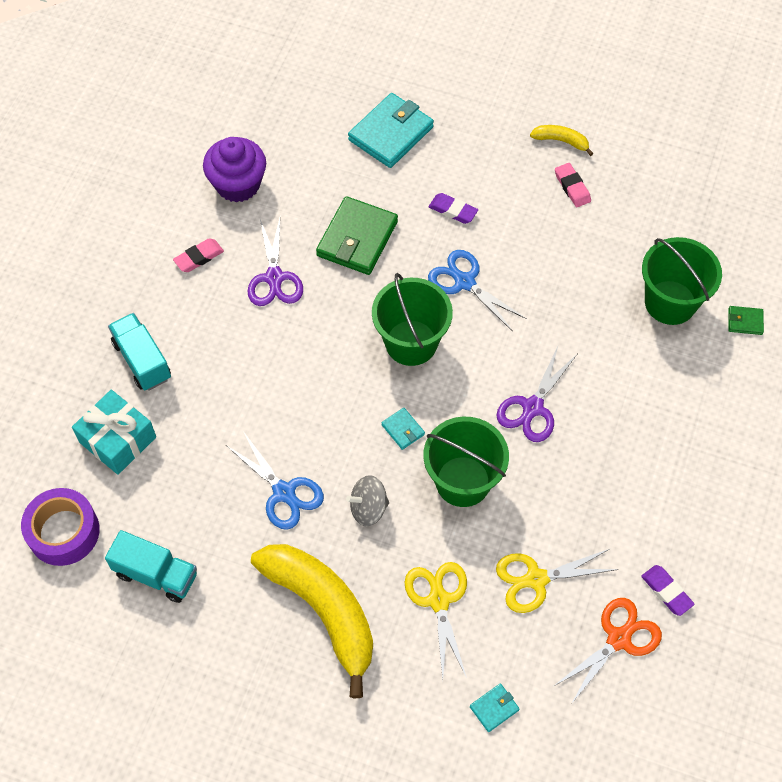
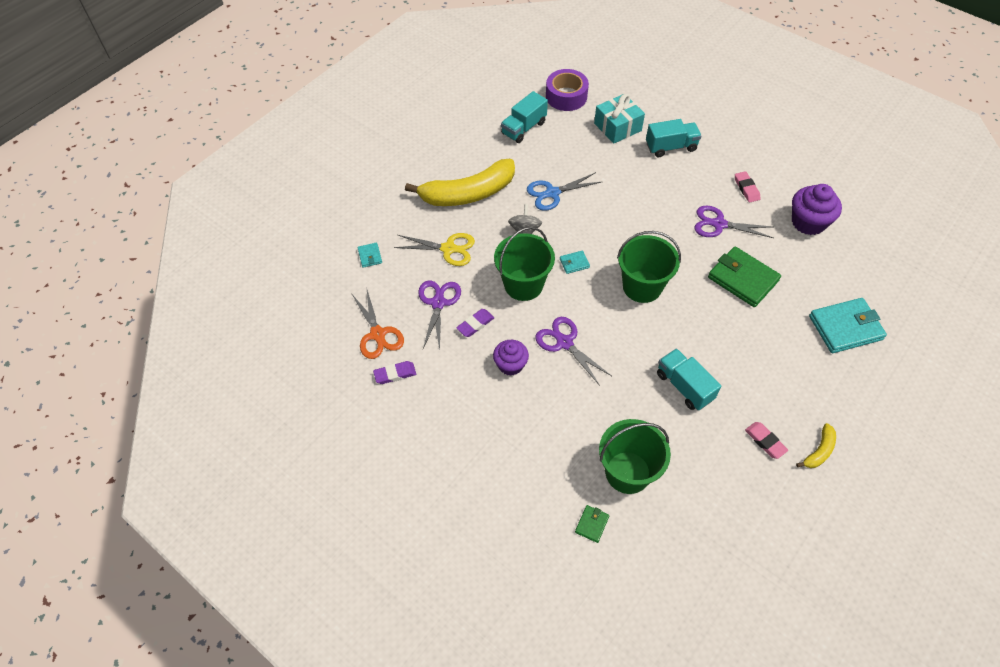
camera: 110 degrees right, 5 degrees down
(391, 133) = (845, 327): turquoise wallet -> turquoise wallet turned 75 degrees counterclockwise
(453, 210) = (757, 347): purple eraser -> purple eraser (475, 324)
(465, 282) = (686, 334): blue scissors -> none
(536, 579) = (438, 303): yellow scissors -> purple scissors
(538, 271) = (684, 386): none -> turquoise truck
(572, 187) = (765, 441): pink eraser -> pink eraser turned 60 degrees clockwise
(591, 459) = (510, 365): none -> purple cupcake

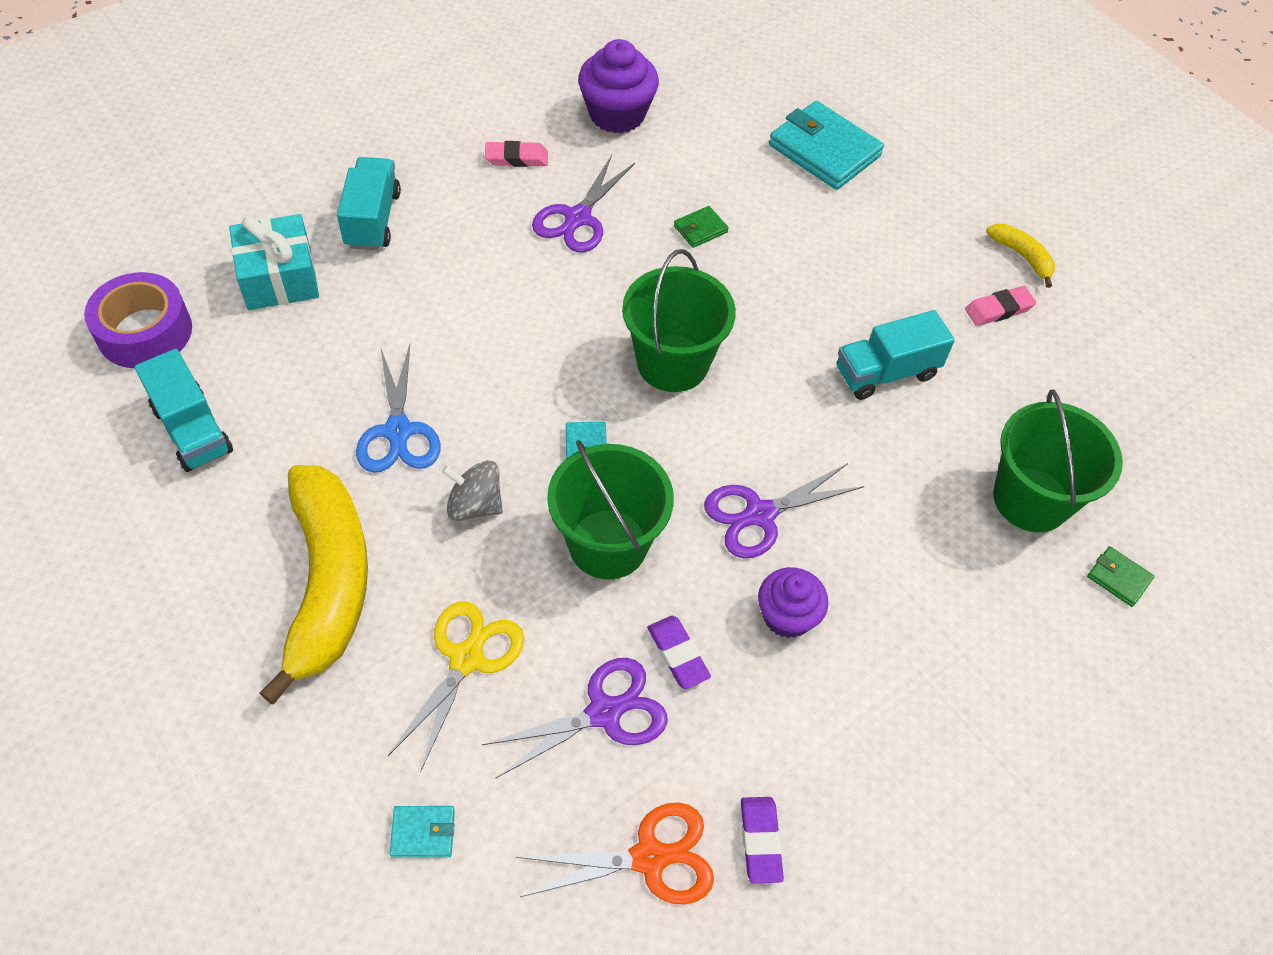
camera: 80 degrees left, 0 degrees up
(438, 303) = (604, 713): purple scissors -> purple scissors turned 135 degrees clockwise
(742, 279) = (700, 229): green wallet -> green wallet, size x0.46
(845, 327) = (824, 150): turquoise wallet -> turquoise wallet turned 45 degrees counterclockwise

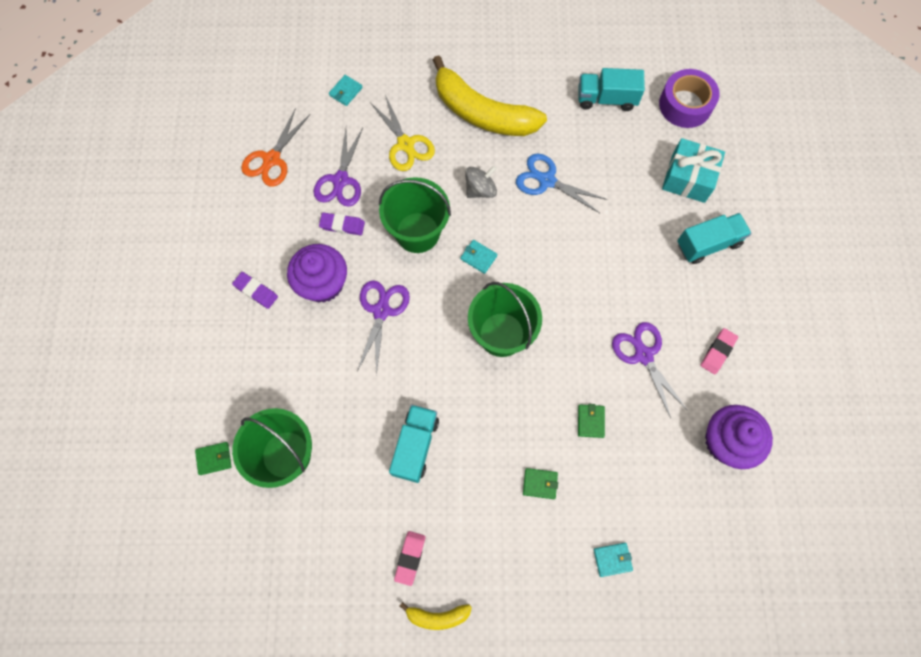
camera: 130 degrees right, 15 degrees up
(372, 219) = (708, 244): turquoise truck -> turquoise truck turned 60 degrees counterclockwise
(760, 841) = (243, 202): purple eraser -> purple eraser (256, 291)
(787, 616) = (323, 283): purple cupcake -> purple cupcake, size x1.51
(810, 240) = (540, 483): none -> green wallet
(824, 150) = (612, 559): turquoise wallet -> turquoise wallet, size x0.46

